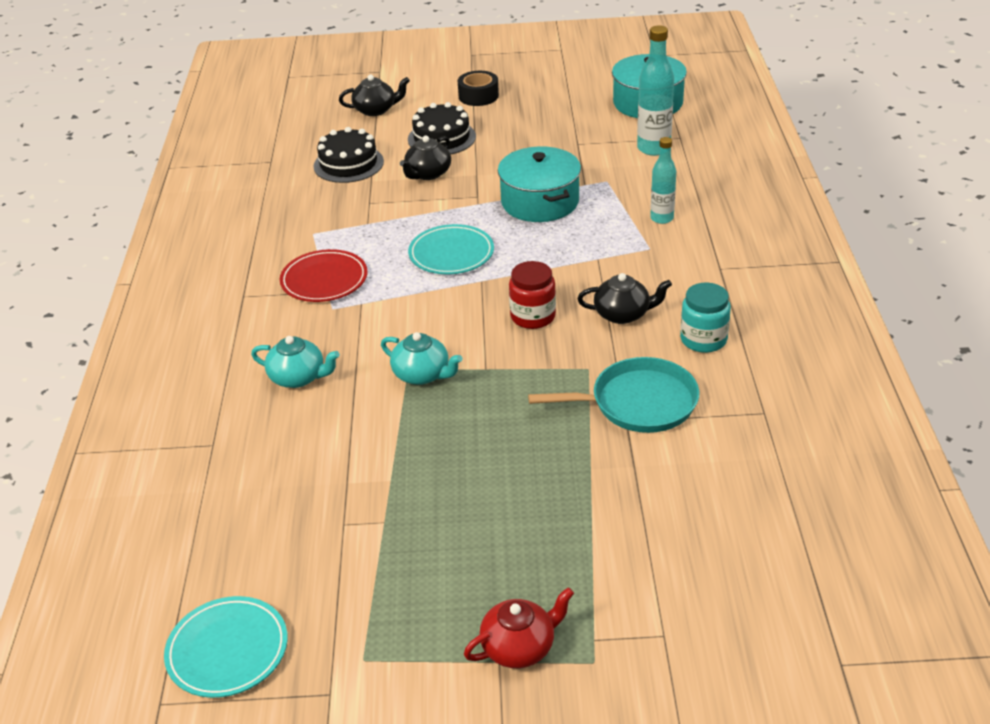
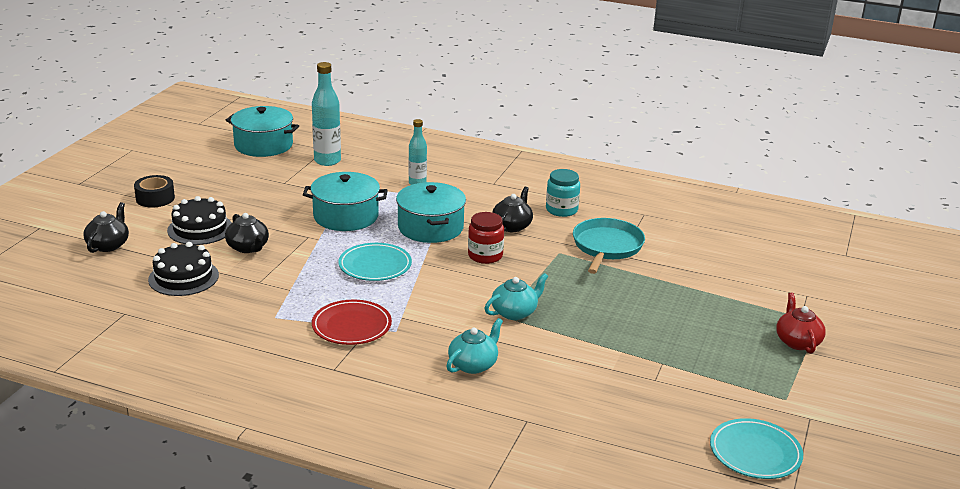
camera: 70 degrees left, 10 degrees down
(565, 260) = (430, 227): none -> turquoise pot

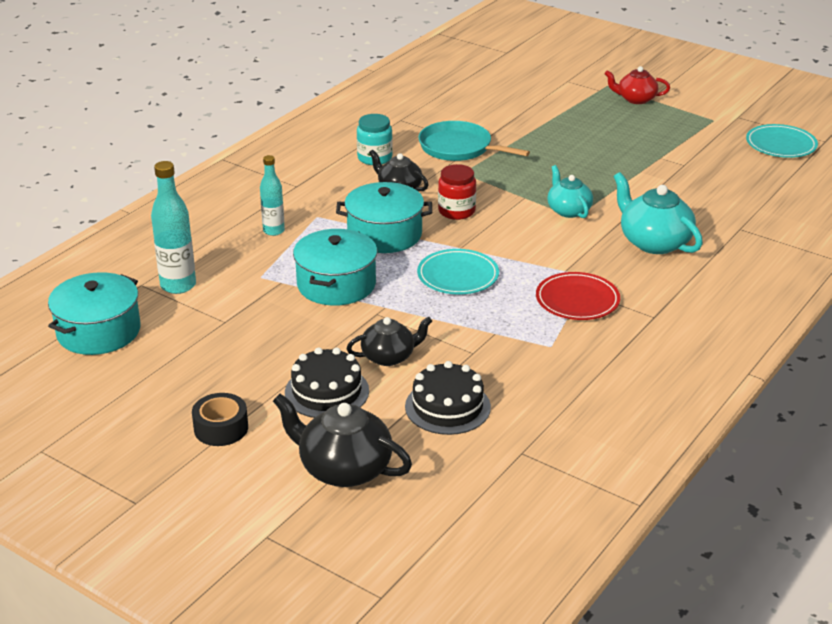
camera: 75 degrees left, 5 degrees up
(108, 245) = (344, 468): black teapot -> black teapot, size x1.56
(473, 364) = (654, 242): turquoise teapot -> turquoise teapot, size x1.56

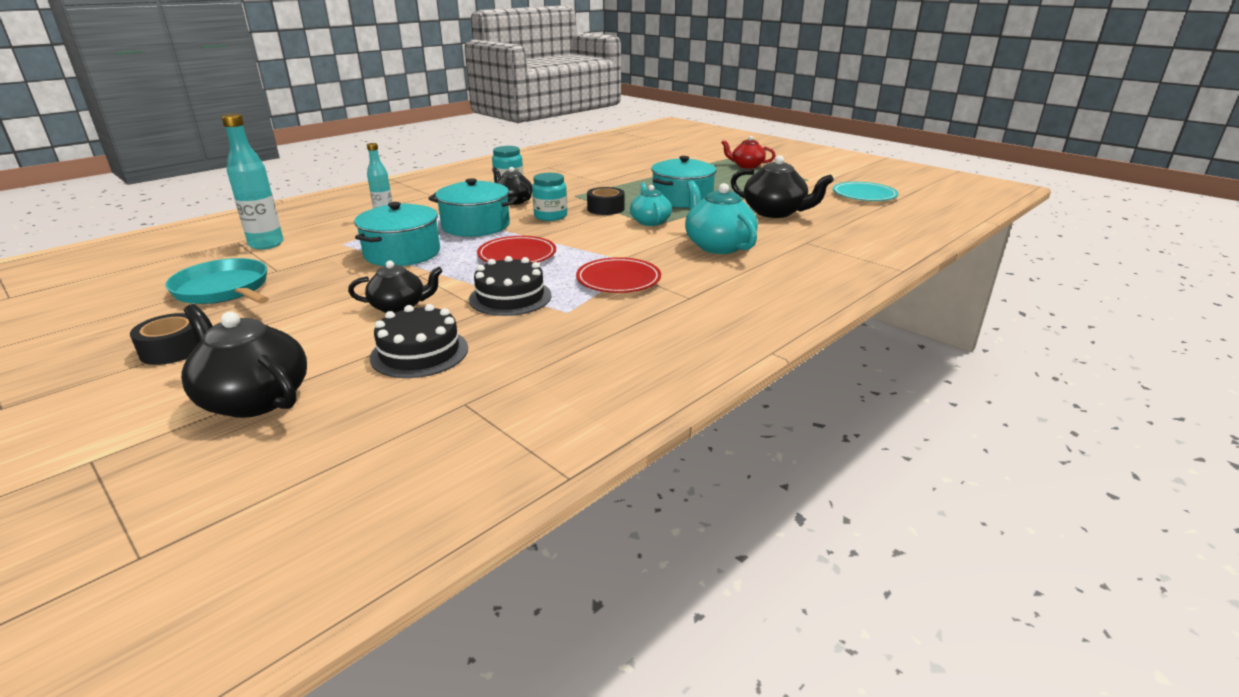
camera: 10 degrees right, 5 degrees down
(98, 331) = (160, 268): turquoise pot -> turquoise pot (682, 199)
(327, 392) = (310, 329): black cake -> black cake (510, 297)
(456, 211) = (550, 216): red jar -> turquoise jar
(458, 276) = (517, 255): turquoise plate -> red plate
(459, 148) = (582, 182): turquoise pan -> turquoise pan (224, 290)
(510, 193) = (605, 208): none -> black tape
(694, 183) = (775, 212): none -> black teapot

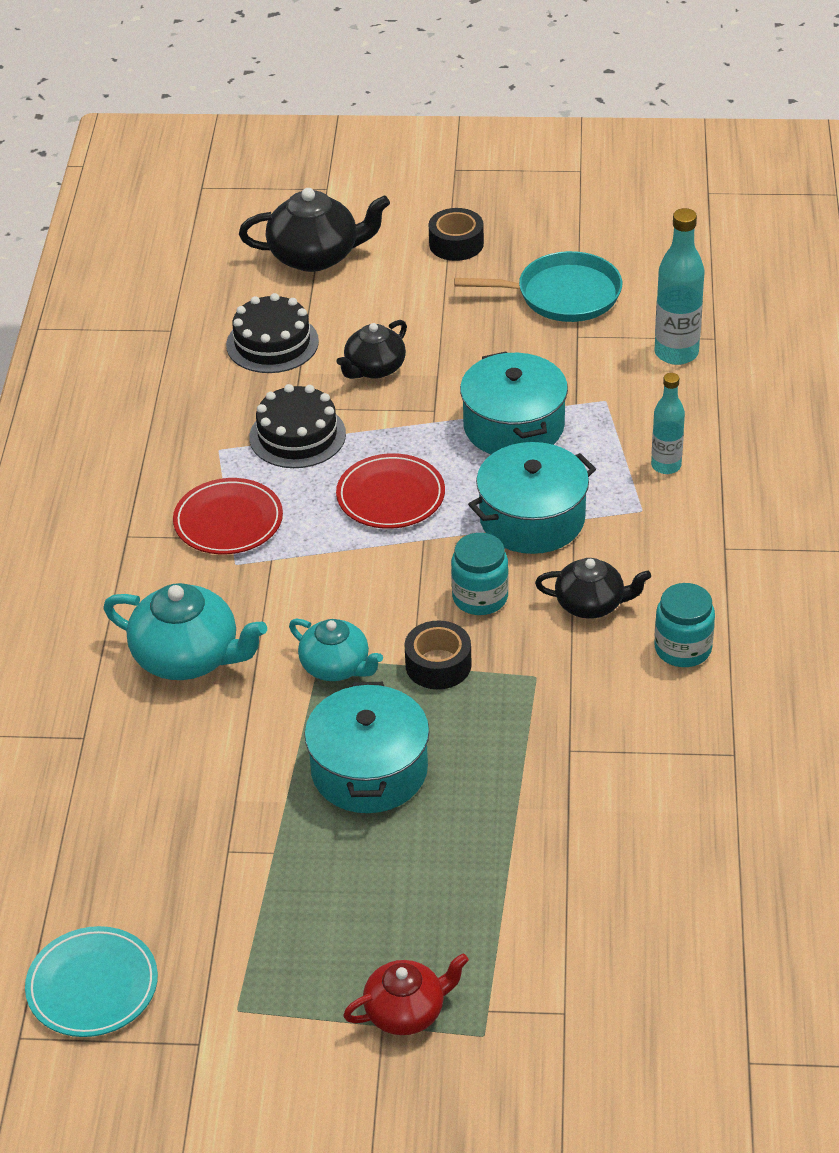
camera: 140 degrees right, 15 degrees up
(775, 212) = (190, 810): black teapot -> none

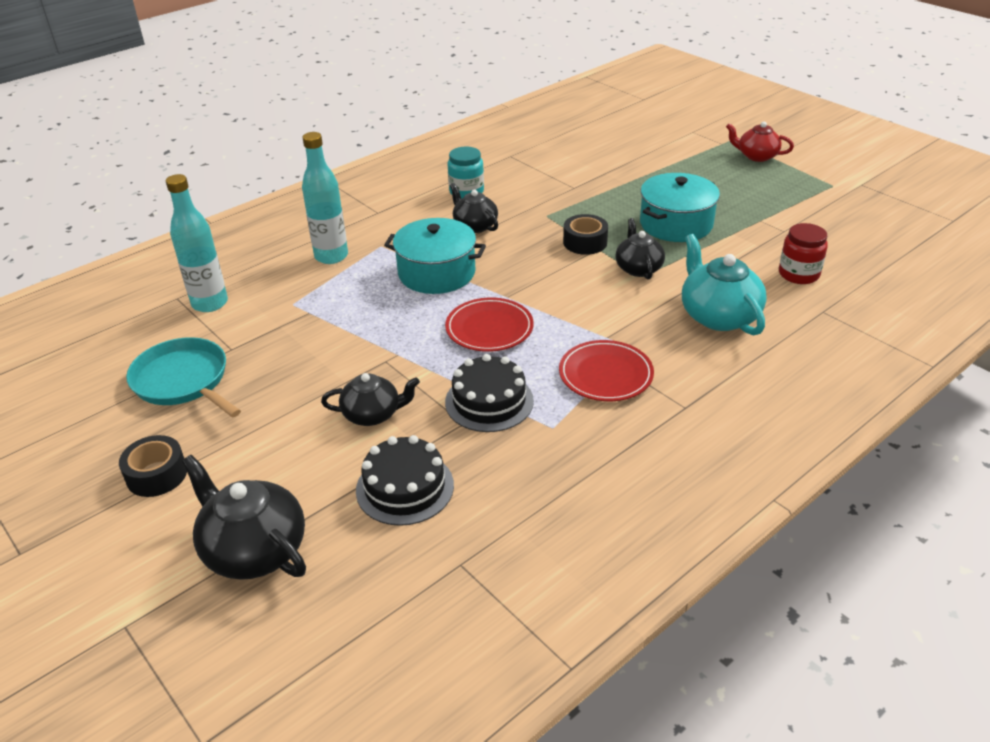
camera: 135 degrees left, 5 degrees down
(92, 986) = (900, 219): turquoise plate -> none
(151, 780) = (798, 274): none -> red jar
(336, 667) = (638, 268): turquoise teapot -> black teapot
(480, 597) = (521, 256): turquoise jar -> none
(513, 426) = (361, 322): turquoise pot -> none
(666, 466) = (331, 256): turquoise bottle -> turquoise bottle, size x1.55

